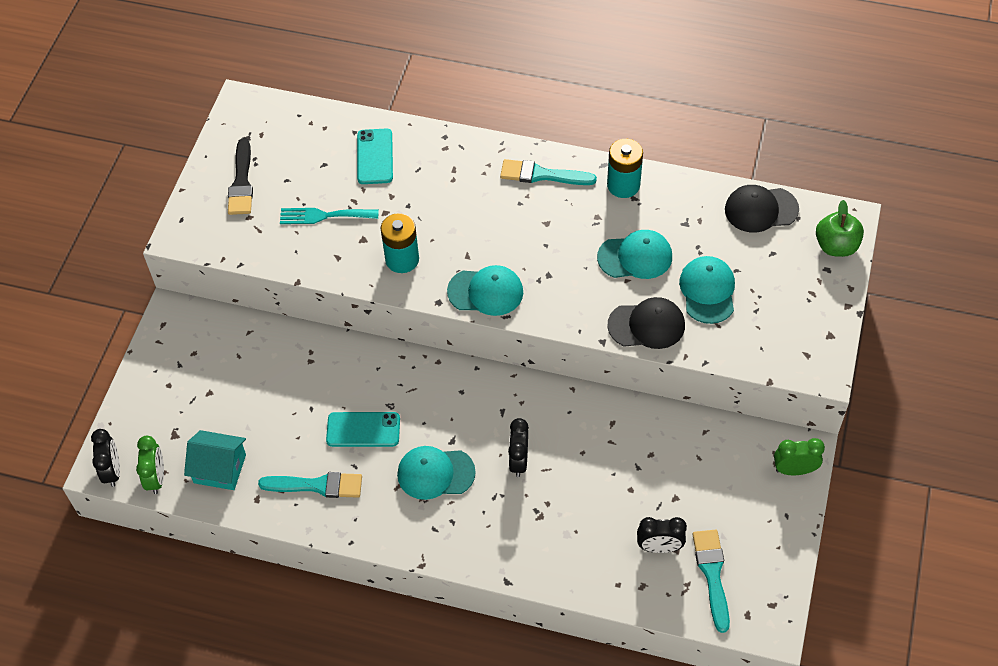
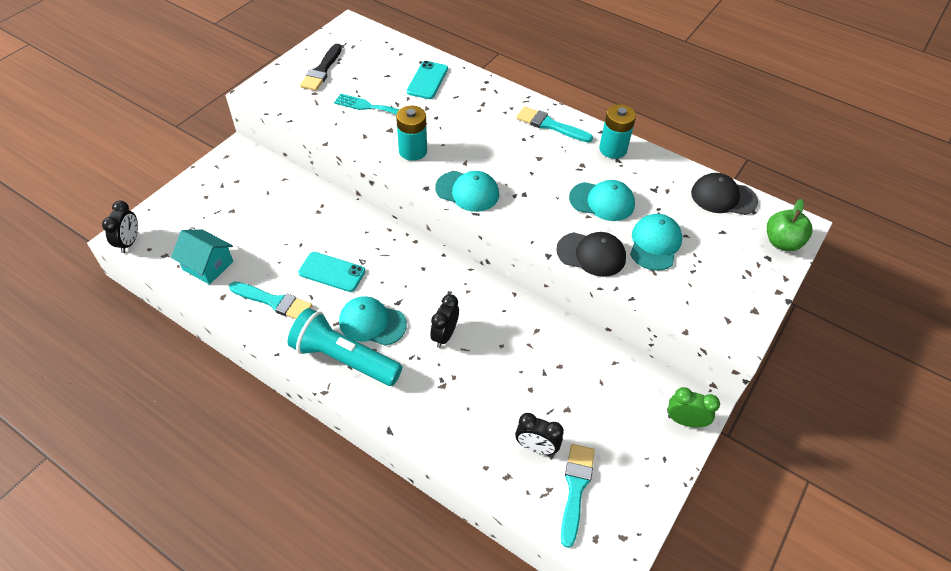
camera: 15 degrees right, 5 degrees down
(156, 478) = (157, 257): green clock -> none
(425, 523) = (344, 359): none -> turquoise flashlight

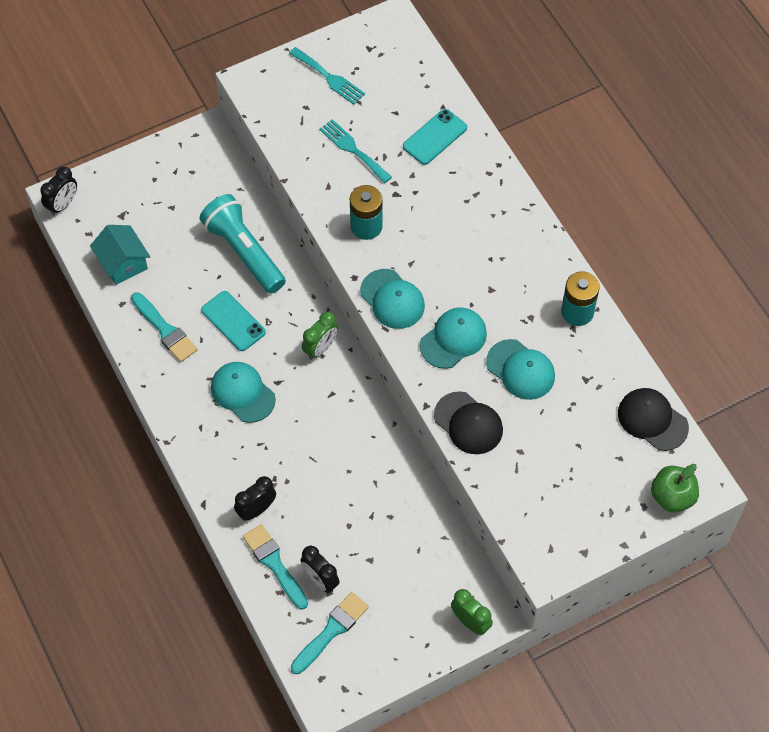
camera: 30 degrees right, 10 degrees up
(322, 70) = (329, 78): black brush -> turquoise fork
(344, 359) = (199, 418): turquoise flashlight -> turquoise flashlight (244, 252)
(418, 263) = (320, 348): none -> green clock
(444, 335) = (302, 436): black clock -> black clock (256, 510)
(550, 125) = (530, 253): turquoise brush -> turquoise brush (274, 564)
(655, 244) = (539, 440): turquoise cap -> turquoise cap (453, 339)

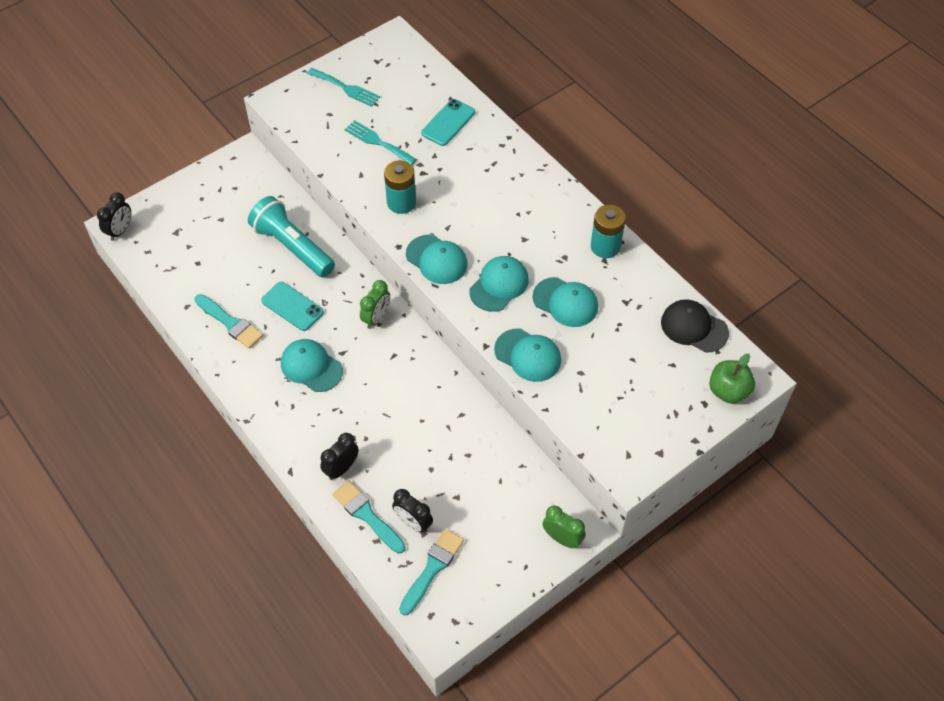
camera: 10 degrees left, 5 degrees down
(123, 263) = (182, 272): turquoise house -> none
(468, 423) = (528, 355): black cap -> turquoise cap

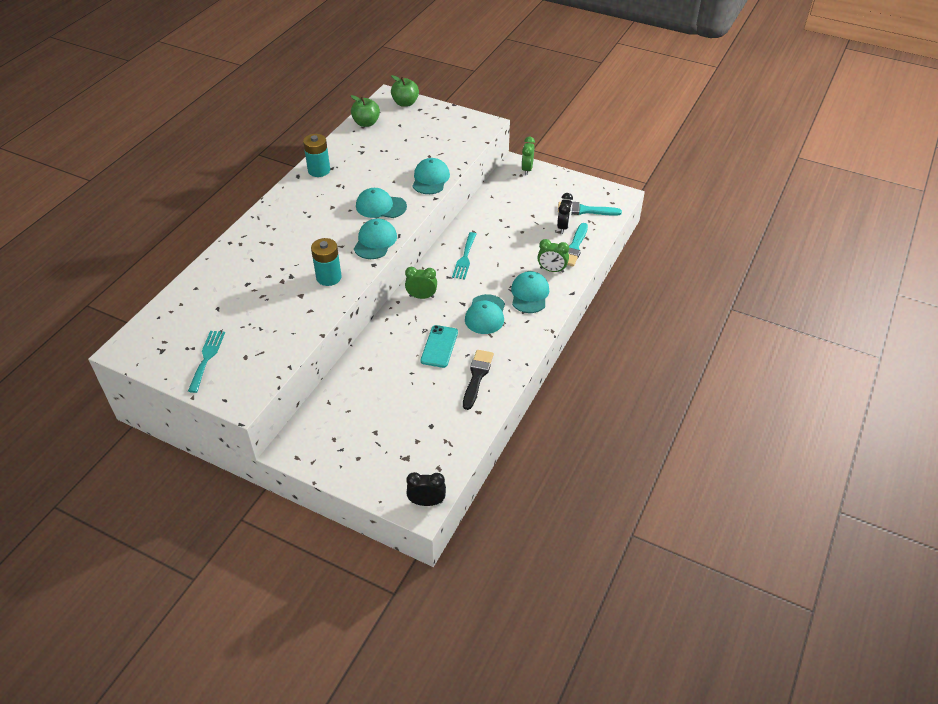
camera: 115 degrees left, 10 degrees down
(230, 323) = (477, 376): turquoise brush -> black brush
(292, 247) = (381, 370): turquoise flashlight -> none
(341, 468) = (552, 270): black clock -> green clock
(377, 142) = (267, 313): turquoise fork -> turquoise fork (465, 258)
(448, 123) = (227, 280): turquoise phone -> none
(565, 302) = (377, 175): turquoise cap -> turquoise cap (529, 294)
(694, 327) = (366, 123): black cap -> green apple

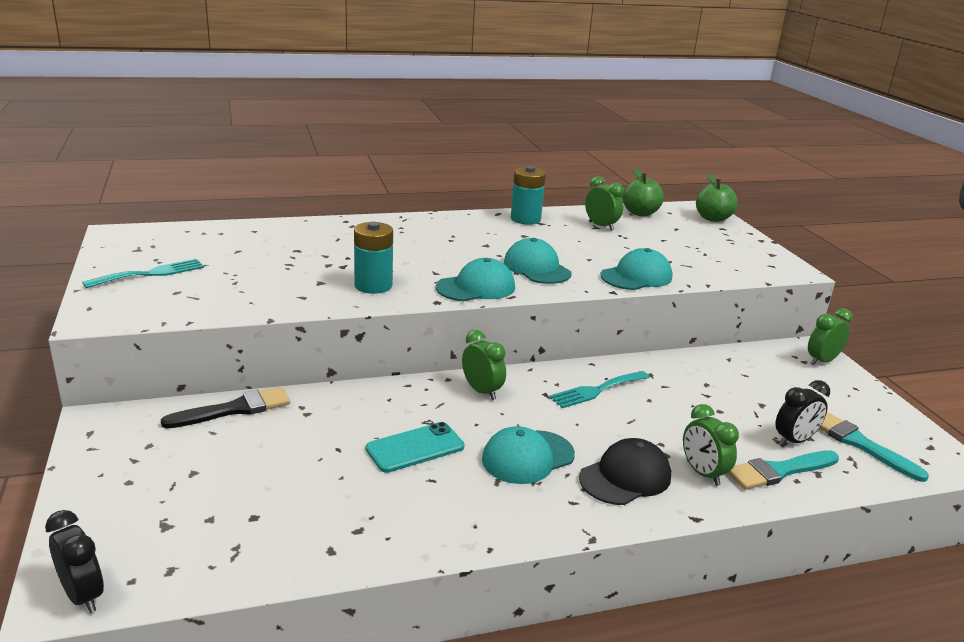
camera: 45 degrees right, 20 degrees down
(363, 149) = (601, 226): none -> green clock
(477, 376) = (401, 511): black brush -> black brush (234, 409)
(529, 294) = (625, 477): turquoise cap -> black cap

